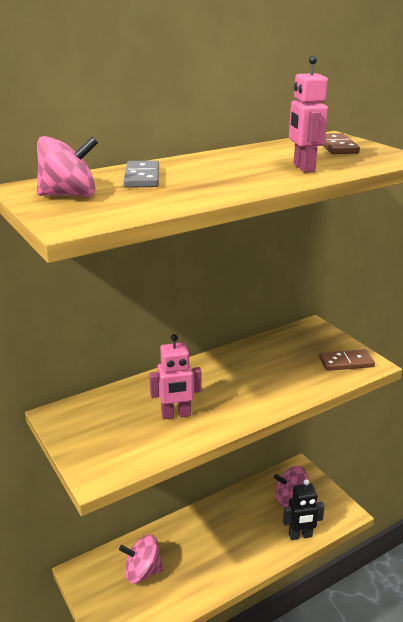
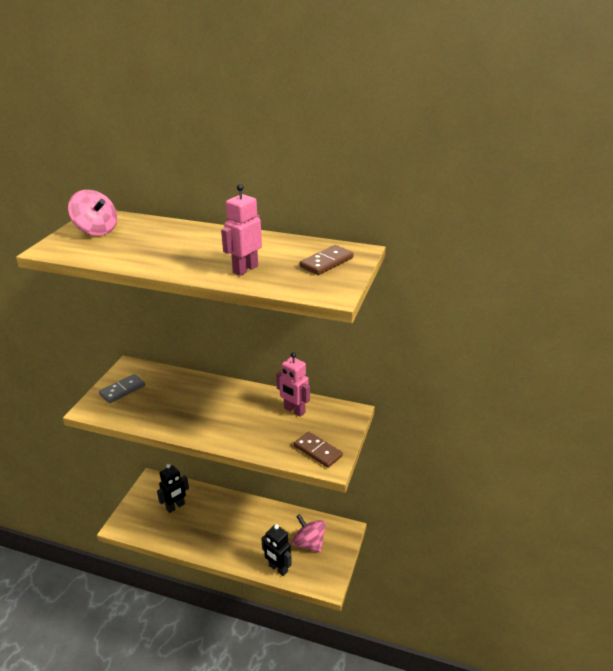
camera: 50 degrees right, 5 degrees up
(142, 177) = (154, 234): grey domino -> grey domino (122, 390)
(142, 571) = (175, 507): pink spinning top -> black robot
(176, 415) = (171, 407): pink robot -> pink robot (294, 410)

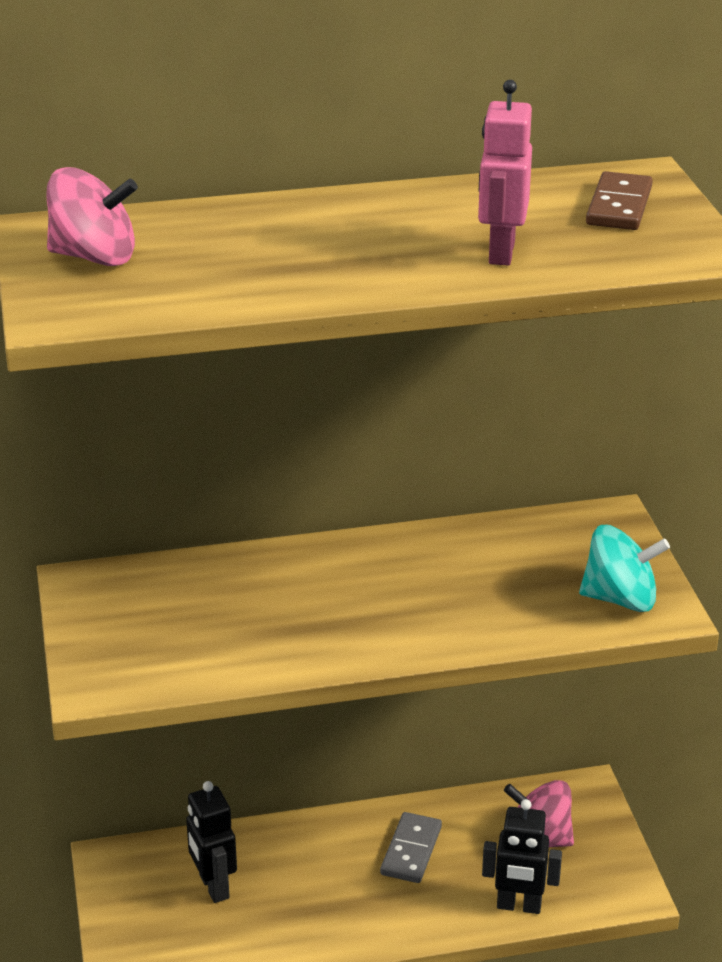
camera: 30 degrees left, 0 degrees up
(122, 390) = (123, 628): grey domino -> grey domino (411, 850)
(175, 507) = (213, 887): black robot -> black robot turned 135 degrees clockwise
(294, 410) = (507, 548): pink robot -> none
(317, 451) = (620, 599): brown domino -> turquoise spinning top

